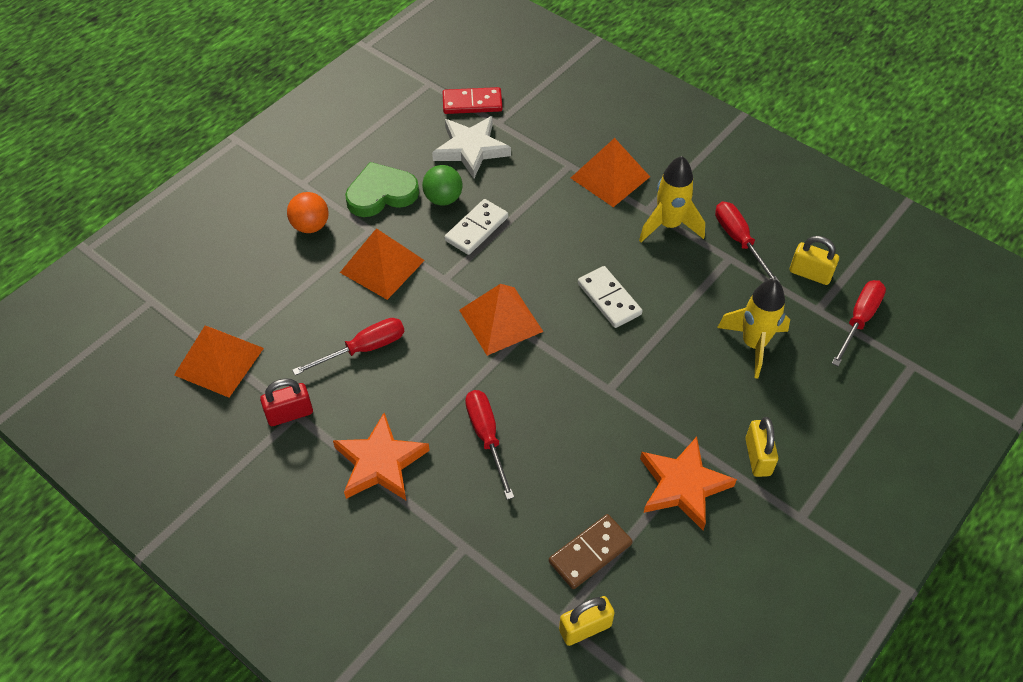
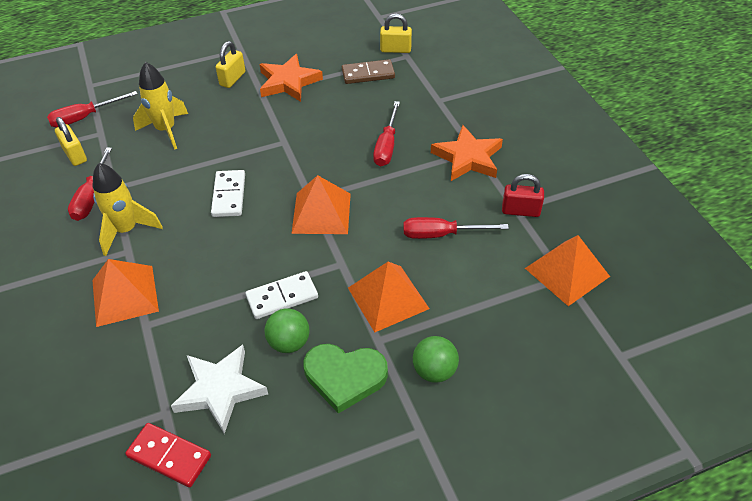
camera: 150 degrees left, 5 degrees down
(310, 226) = (434, 371): orange ball -> green ball

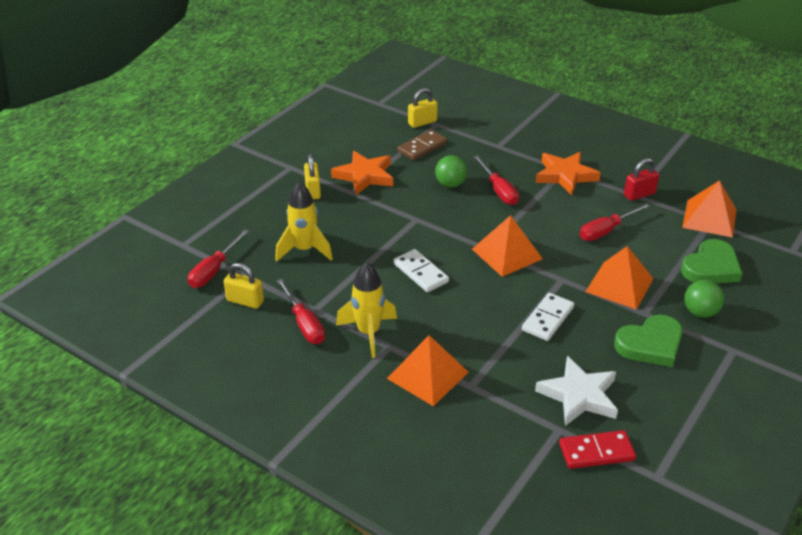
camera: 35 degrees left, 10 degrees down
(289, 343) = (588, 343): green ball -> green ball (450, 184)
(504, 327) = (711, 267): none -> green heart

